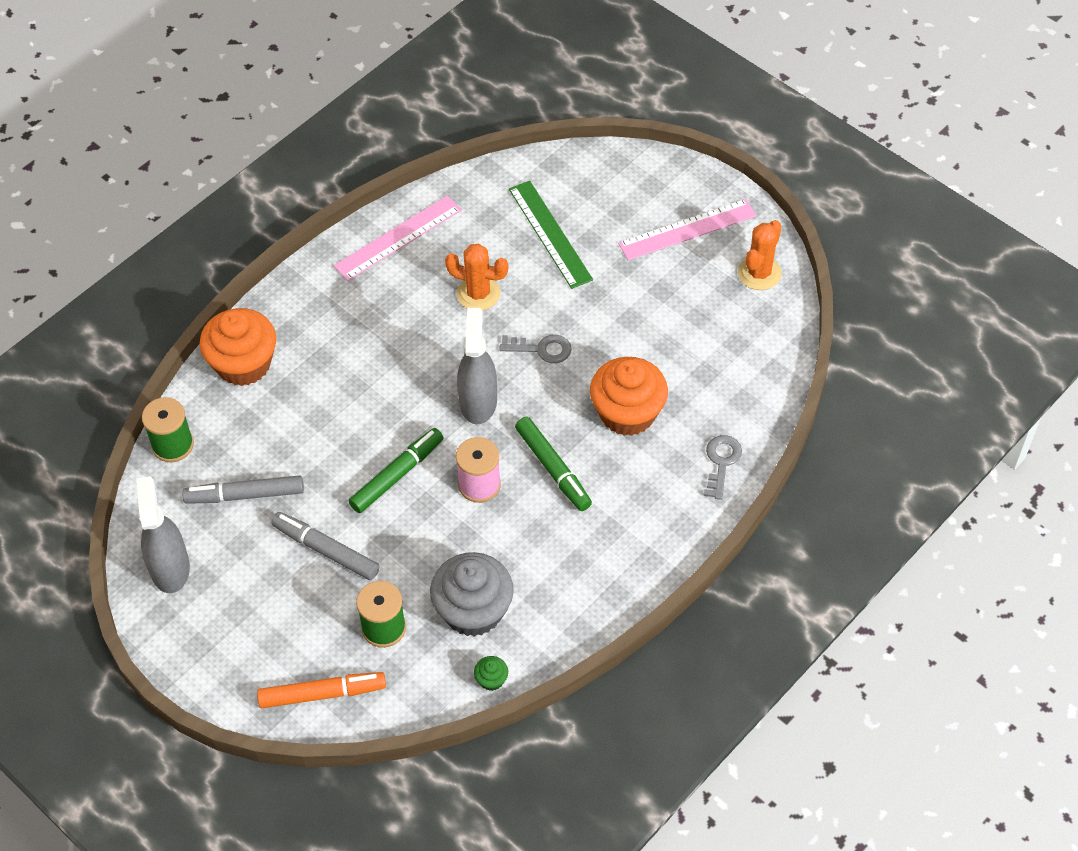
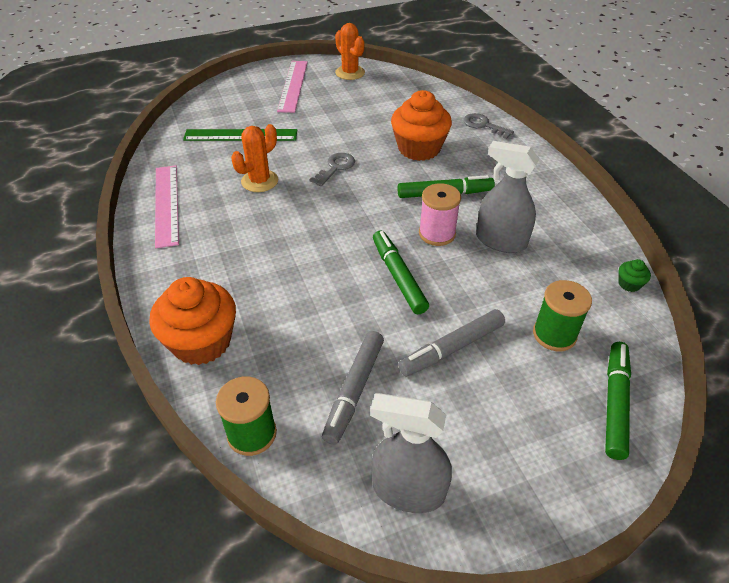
camera: 65 degrees left, 10 degrees down
(321, 694) = (614, 404): orange marker -> green marker
(473, 610) = (557, 274): grey cupcake -> none
(478, 401) = (358, 211): grey spray bottle -> grey spray bottle (501, 241)

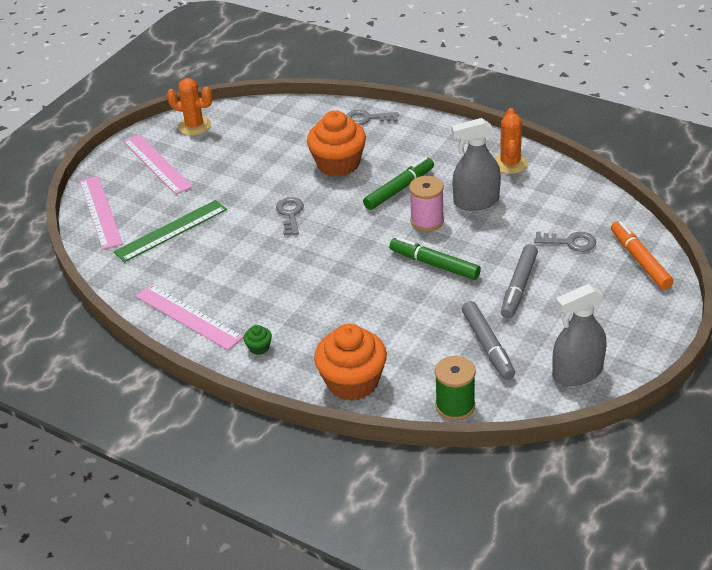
camera: 35 degrees left, 5 degrees down
(216, 99) = (100, 211): none -> pink ruler
(259, 181) = (241, 257): orange cactus -> orange cactus (510, 163)
(554, 335) = (570, 242): green spool -> grey key
(614, 404) = (640, 260): green marker -> orange marker
(629, 284) = (584, 185): green cupcake -> green cupcake (259, 347)

